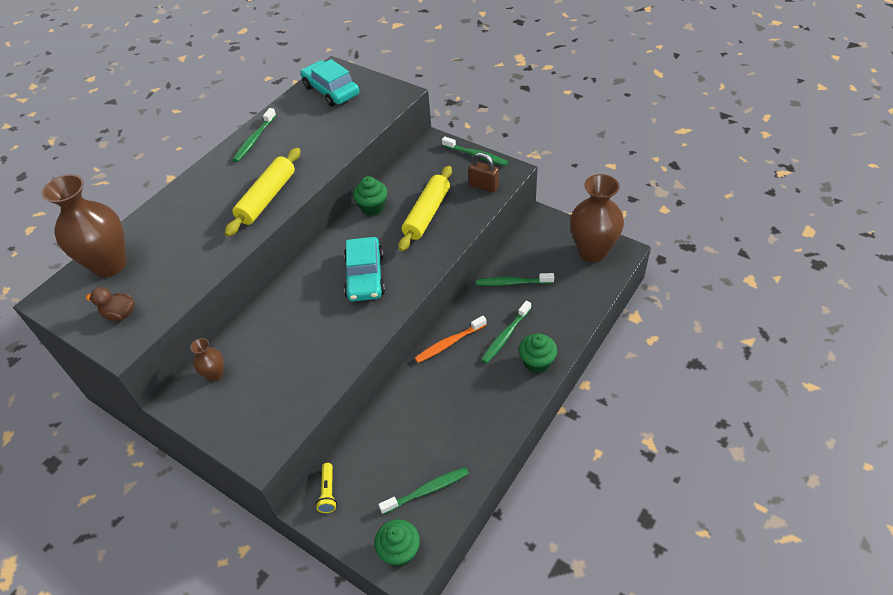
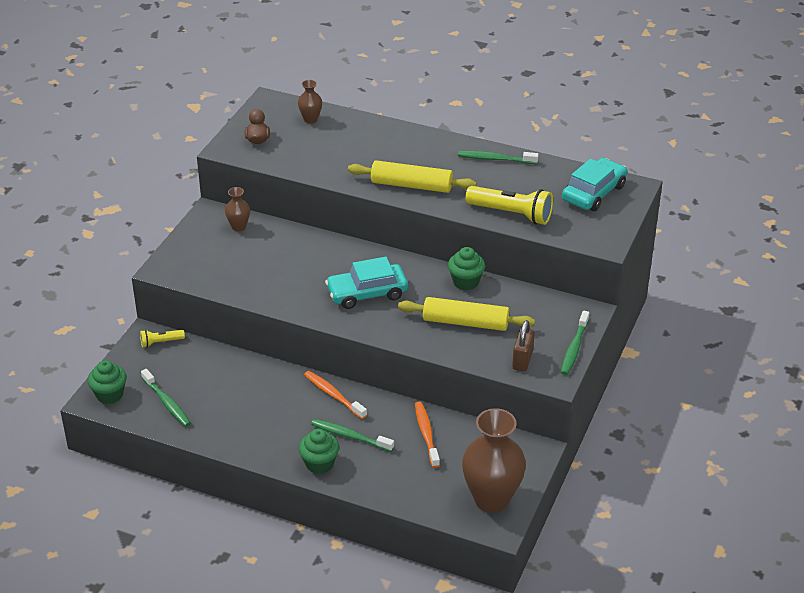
camera: 75 degrees right, 10 degrees down
(109, 265) = (310, 119): brown vase -> brown vase, size x0.47
(339, 139) = (511, 214): none -> yellow flashlight
(512, 283) = (426, 434): green toothbrush -> orange toothbrush

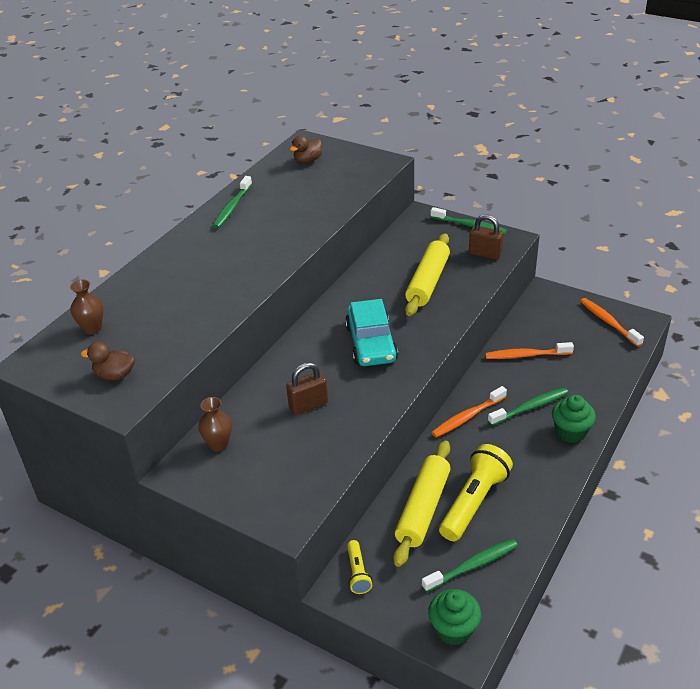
camera: 80 degrees left, 0 degrees up
(284, 266) = (308, 405): none -> brown padlock
(350, 436) = (530, 407): green toothbrush -> green toothbrush turned 150 degrees counterclockwise
(411, 185) = (259, 261): yellow rolling pin -> yellow rolling pin (423, 508)
(465, 282) = (365, 277): green cupcake -> none
(491, 499) = (608, 322): brown vase -> orange toothbrush
(511, 214) = (327, 205): yellow flashlight -> yellow flashlight (474, 502)
(593, 193) = (307, 161): turquoise car -> brown duck

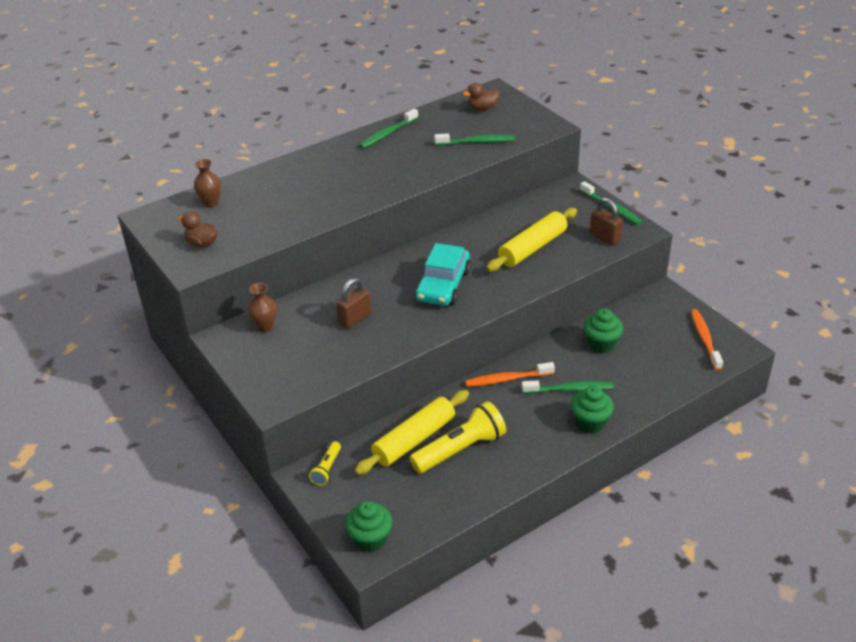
camera: 25 degrees right, 0 degrees up
(308, 405) = (355, 319): brown padlock -> brown padlock turned 45 degrees counterclockwise
(472, 566) = (421, 498): green toothbrush -> green toothbrush (476, 142)
(526, 355) = (601, 344): orange toothbrush -> green cupcake

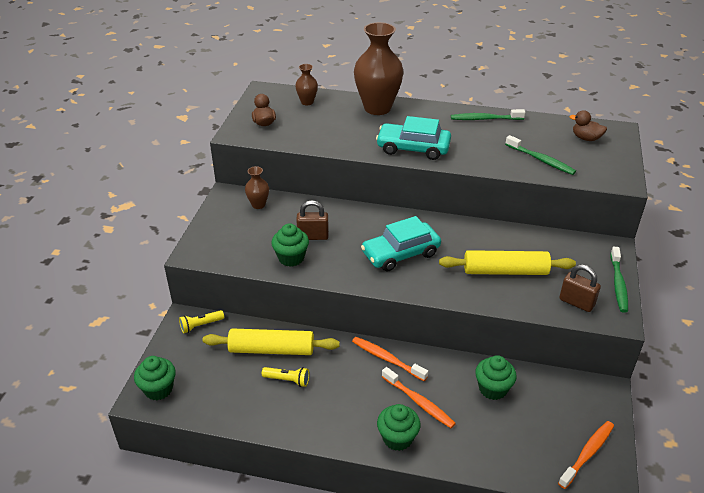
camera: 45 degrees right, 0 degrees up
(285, 173) = (377, 108): none -> brown vase
(364, 347) = (291, 258): none -> green cupcake
(369, 188) = (413, 148): none -> turquoise car
(460, 450) = (287, 380): yellow flashlight -> yellow flashlight, size x0.51
(569, 389) = (418, 402): green toothbrush -> orange toothbrush
(605, 238) = (576, 302): brown padlock -> brown padlock turned 60 degrees counterclockwise

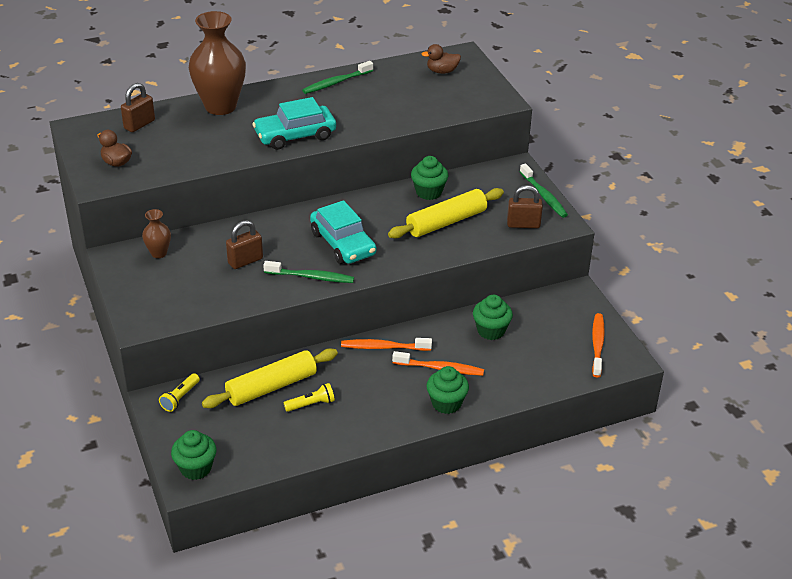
camera: 35 degrees left, 0 degrees up
(291, 258) = (244, 289): green cupcake -> green cupcake (428, 192)
(307, 102) = (139, 124): brown vase -> brown padlock
(400, 253) = (343, 243): turquoise car -> turquoise car turned 60 degrees counterclockwise
(540, 160) = (420, 106): green toothbrush -> green toothbrush (311, 277)

